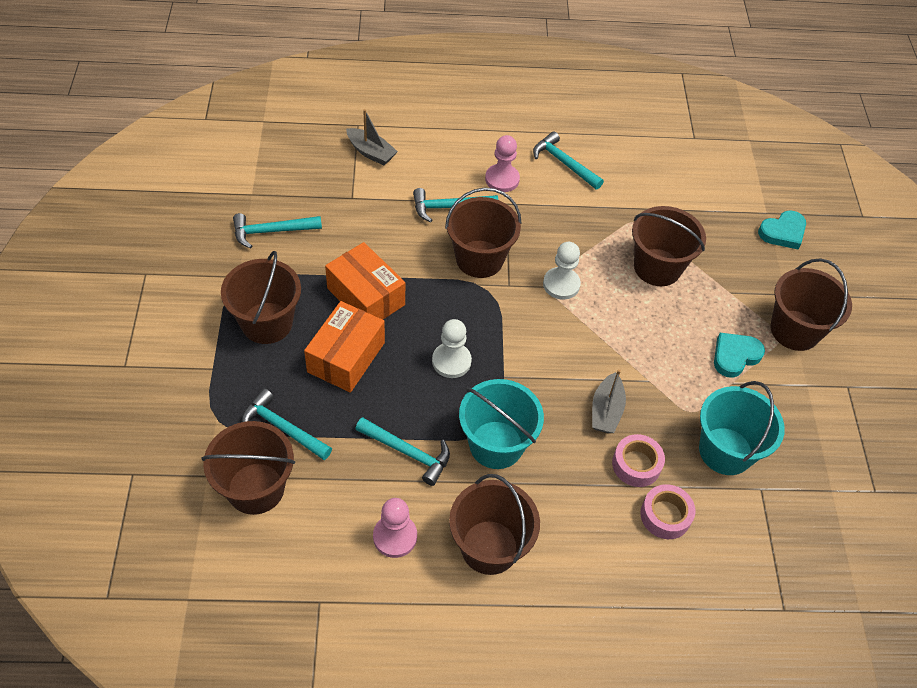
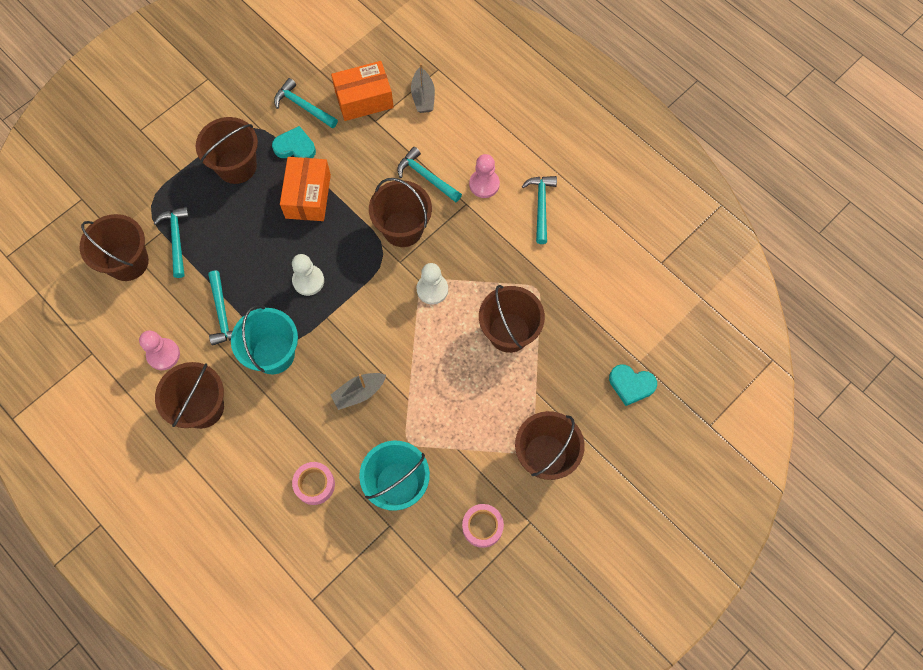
camera: 50 degrees right, 15 degrees up
(346, 357) = (255, 226): orange box -> orange box (364, 99)
(636, 464) = (335, 440): pink tape -> pink tape (482, 526)
(735, 356) = (482, 434): turquoise heart -> turquoise heart (295, 147)

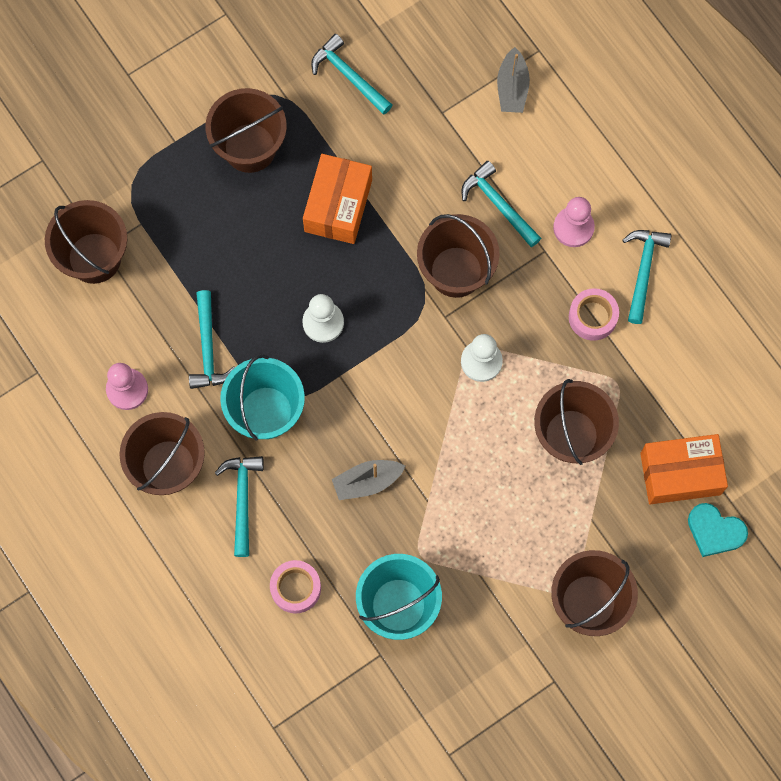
camera: 10 degrees right, 5 degrees up
(176, 239) = (160, 237): turquoise hammer -> turquoise hammer (242, 500)
(295, 147) = (330, 133): turquoise heart -> none
(364, 99) = (432, 79): orange box -> orange box (680, 474)
(482, 526) = (494, 676): pink tape -> pink tape (592, 317)

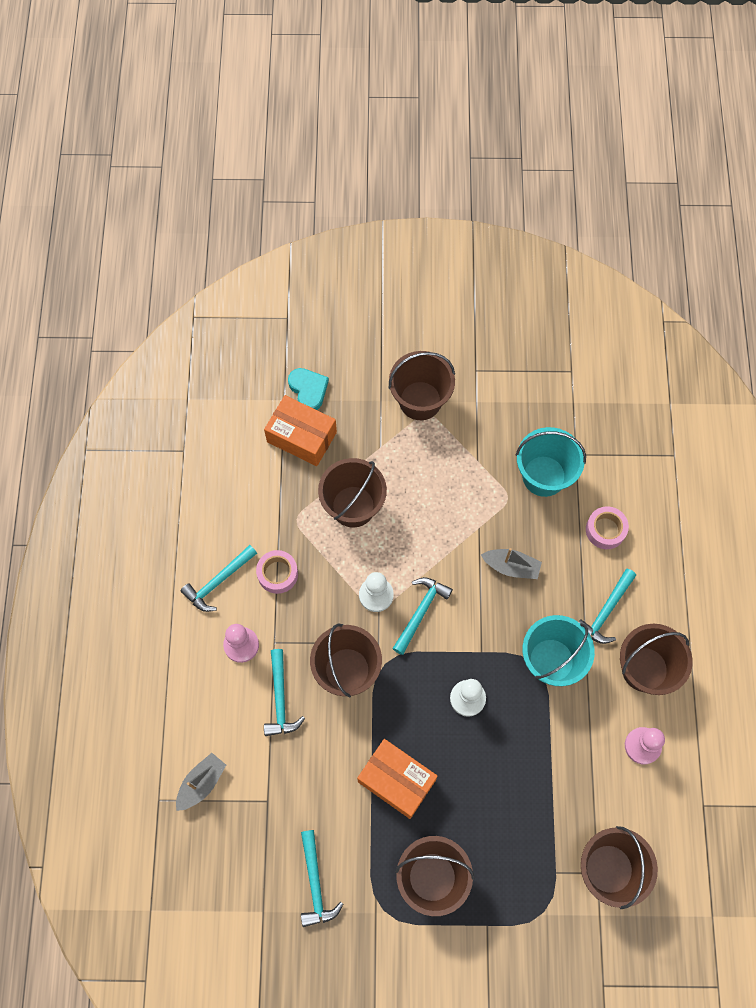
camera: 145 degrees left, 5 degrees down
(208, 348) = (563, 736): turquoise hammer -> turquoise hammer (420, 612)
(338, 206) = (396, 781): orange box -> orange box turned 75 degrees clockwise

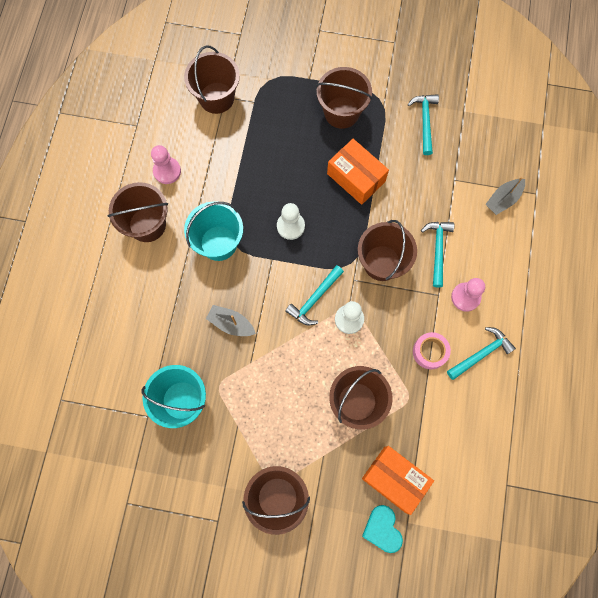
camera: 170 degrees left, 5 degrees up
(605, 530) = (143, 341): pink tape -> none
(606, 611) = (163, 274): turquoise hammer -> none

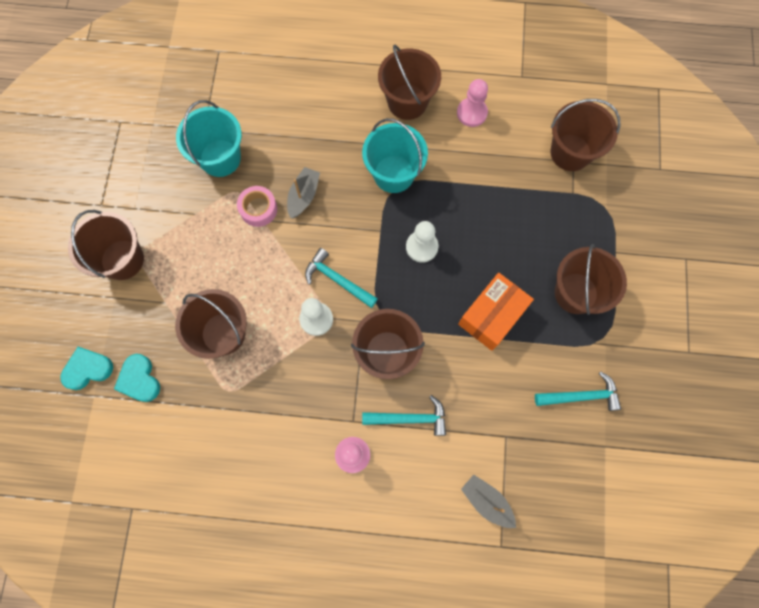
camera: 85 degrees right, 0 degrees up
(394, 479) = (139, 379): orange box -> turquoise heart
(430, 352) = (283, 413): pink tape -> pink tape (258, 209)
(481, 353) = (284, 475): turquoise hammer -> none

